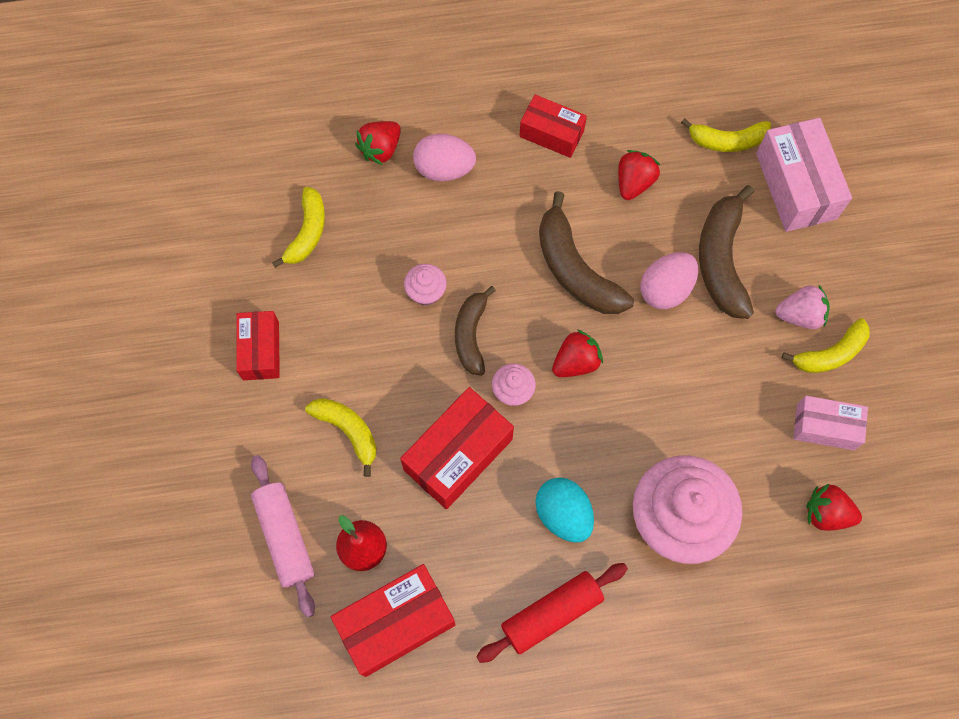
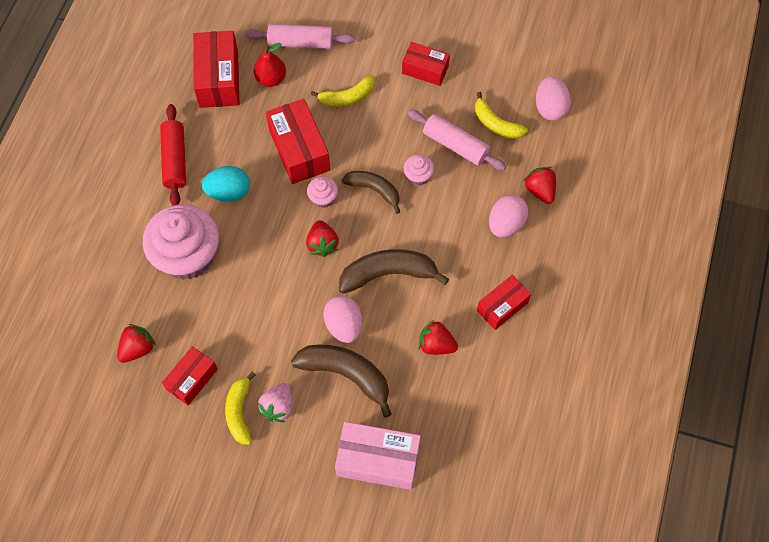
camera: 115 degrees right, 5 degrees down
(255, 180) = (550, 108): none -> pink egg
(361, 267) = (455, 145): none -> pink rolling pin
(634, 182) = (436, 344): red strawberry -> red strawberry turned 150 degrees clockwise
(727, 141) = (439, 429): yellow banana -> none
(825, 427) = (192, 379): pink box -> red box

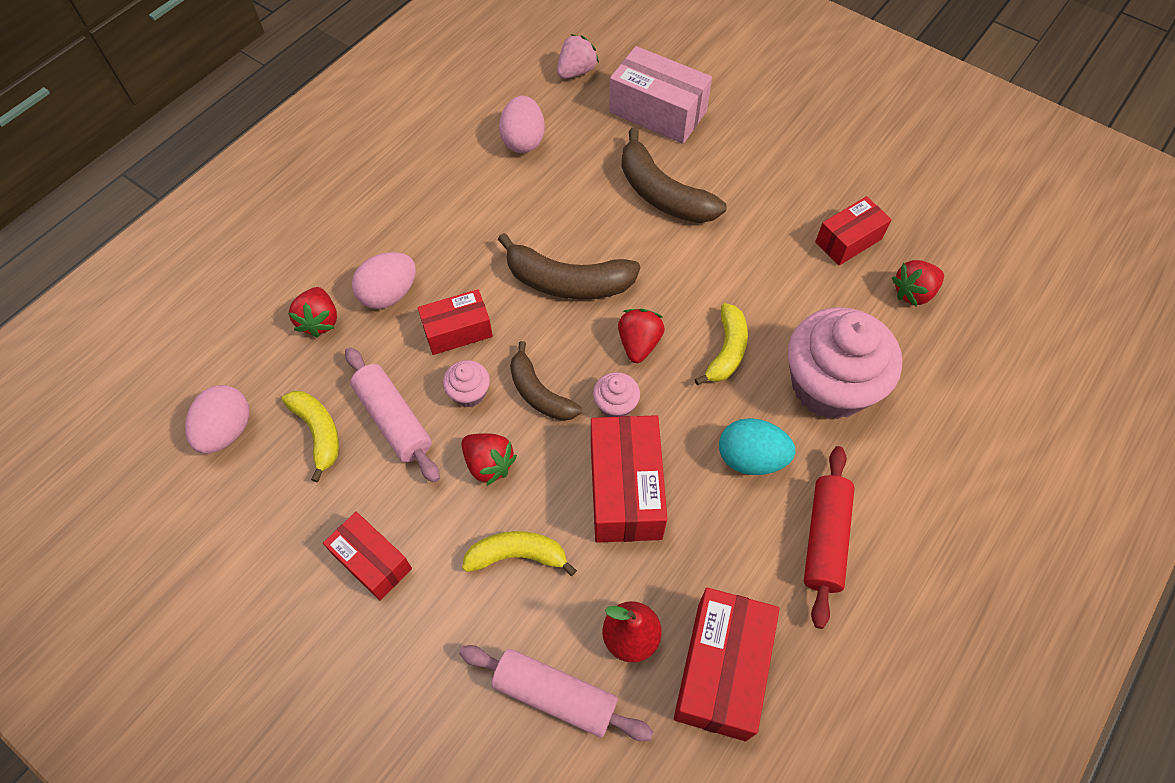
camera: 160 degrees left, 5 degrees down
(239, 412) = (798, 193): yellow banana -> yellow banana (726, 351)
(278, 407) = (751, 186): pink strawberry -> pink strawberry (576, 71)
(344, 325) = (646, 242): pink egg -> pink egg (523, 141)
(436, 344) = (546, 192): red strawberry -> red strawberry (489, 464)
(502, 306) = (449, 207): red box -> red box (457, 331)

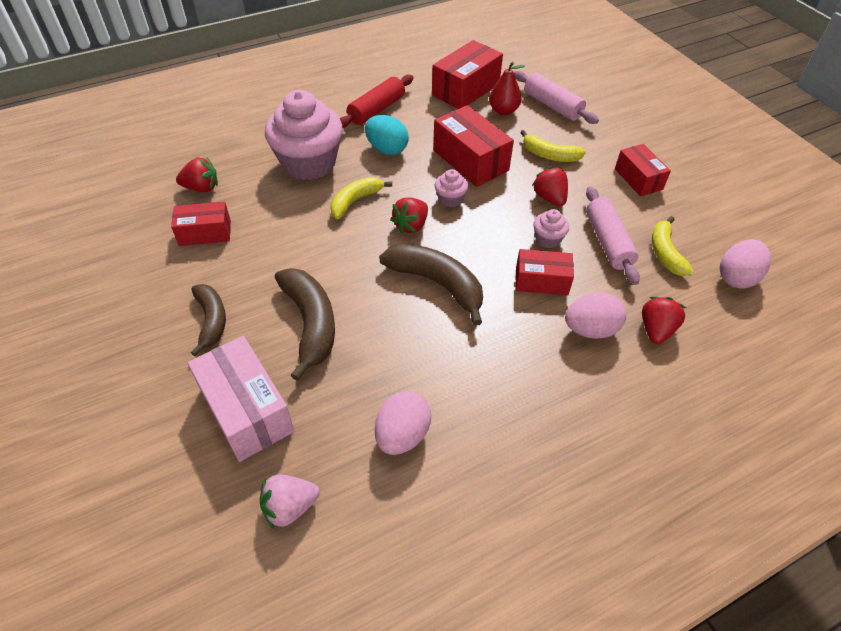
camera: 155 degrees left, 10 degrees down
(539, 393) = (498, 222): brown banana -> brown banana (211, 320)
(625, 489) = (470, 160): red box -> red box turned 60 degrees counterclockwise

